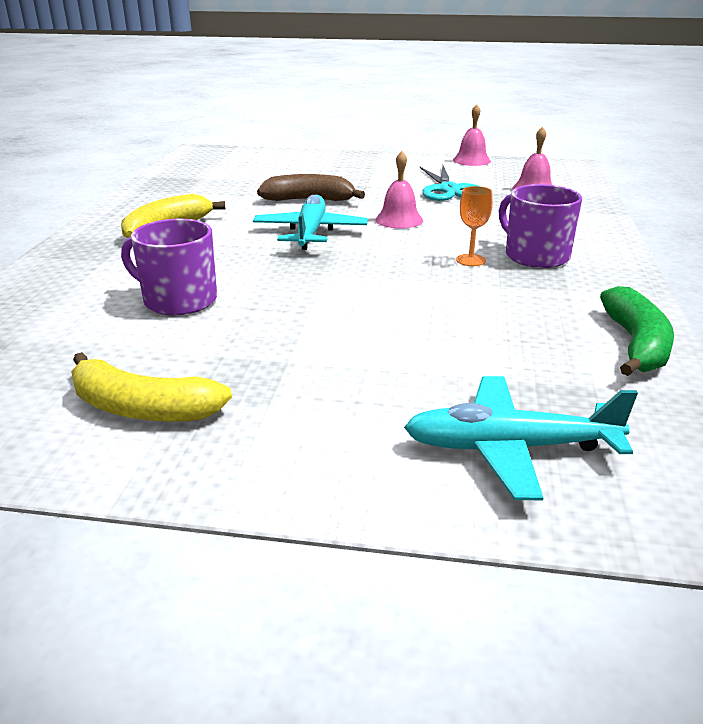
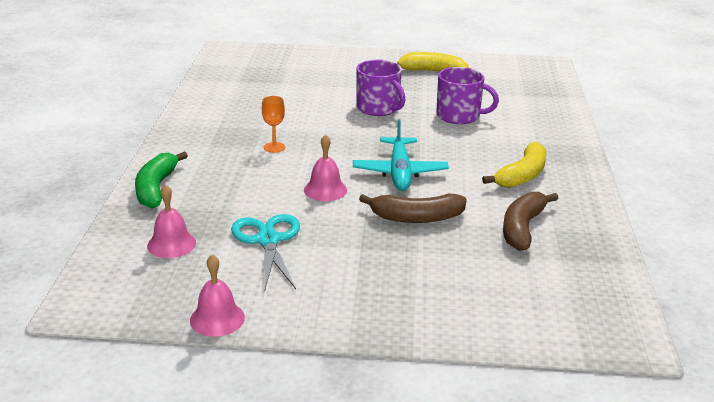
camera: 175 degrees right, 0 degrees up
(213, 193) = (522, 228): none -> brown banana
(511, 448) = (286, 63): turquoise plane -> none
(535, 256) = (224, 152): purple mug -> purple mug (378, 108)
(635, 344) = (205, 97): green banana -> green banana (156, 188)

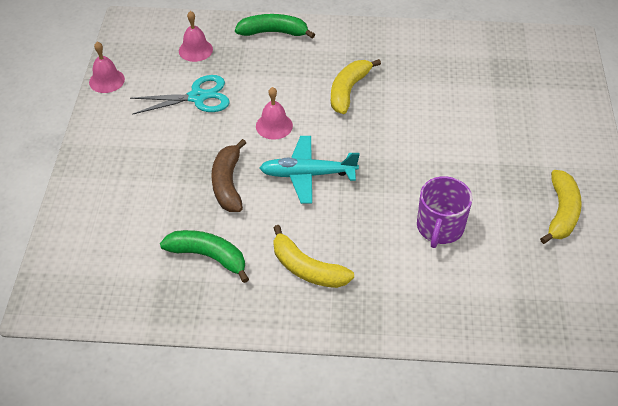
camera: 90 degrees right, 20 degrees up
(274, 147) = (348, 90): orange goblet -> yellow banana
(378, 108) = (446, 161): purple mug -> none
(522, 228) = (208, 256): brown banana -> green banana

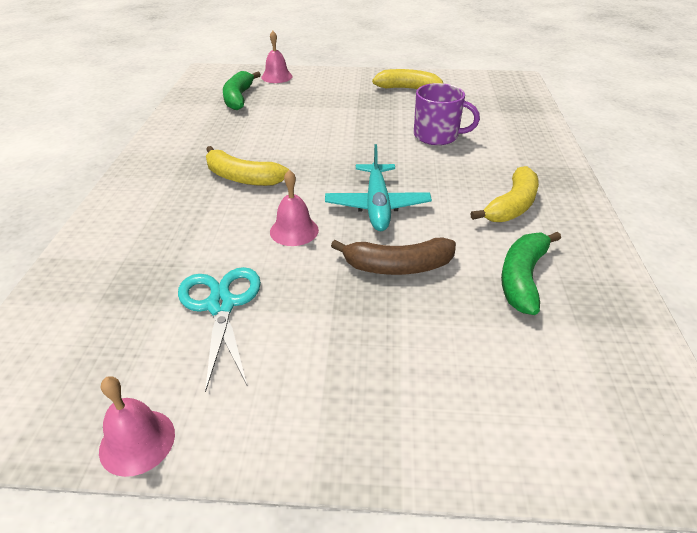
camera: 90 degrees left, 10 degrees down
(195, 50) = (103, 314): pink bell -> pink bell (276, 77)
(273, 32) = (103, 234): green banana -> green banana (239, 98)

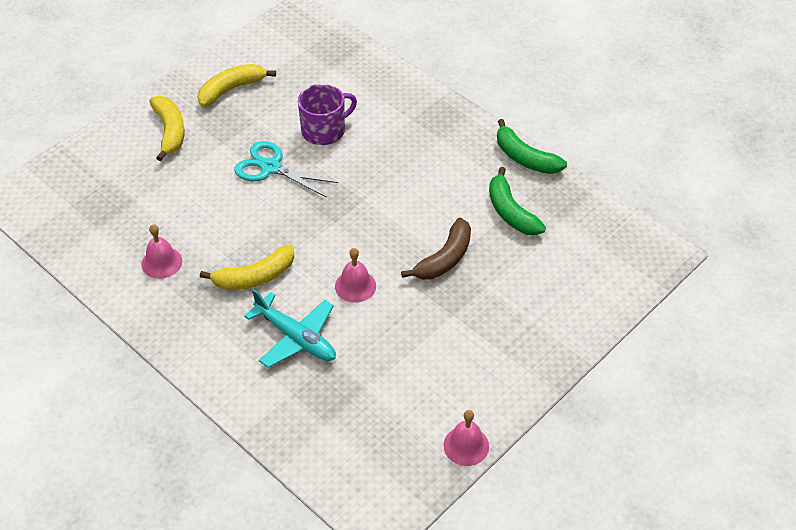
camera: 50 degrees left, 10 degrees up
(221, 305) = (394, 362): turquoise scissors -> turquoise scissors (271, 168)
(239, 98) = (106, 206): green banana -> green banana (525, 158)
(276, 77) = (92, 156): pink bell -> pink bell (161, 262)
(377, 205) = (373, 225): turquoise plane -> turquoise plane (295, 337)
(512, 205) = (447, 161): yellow banana -> yellow banana (170, 131)

